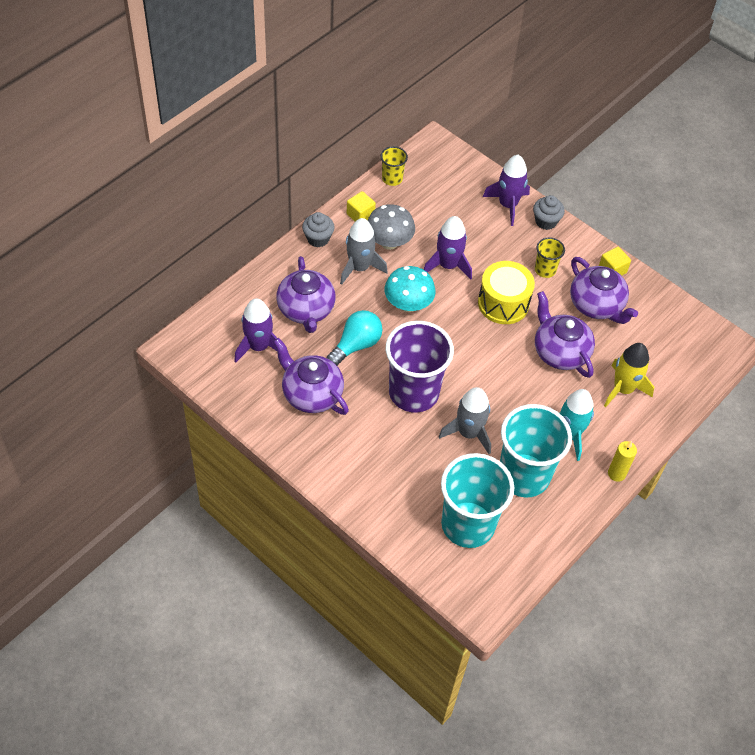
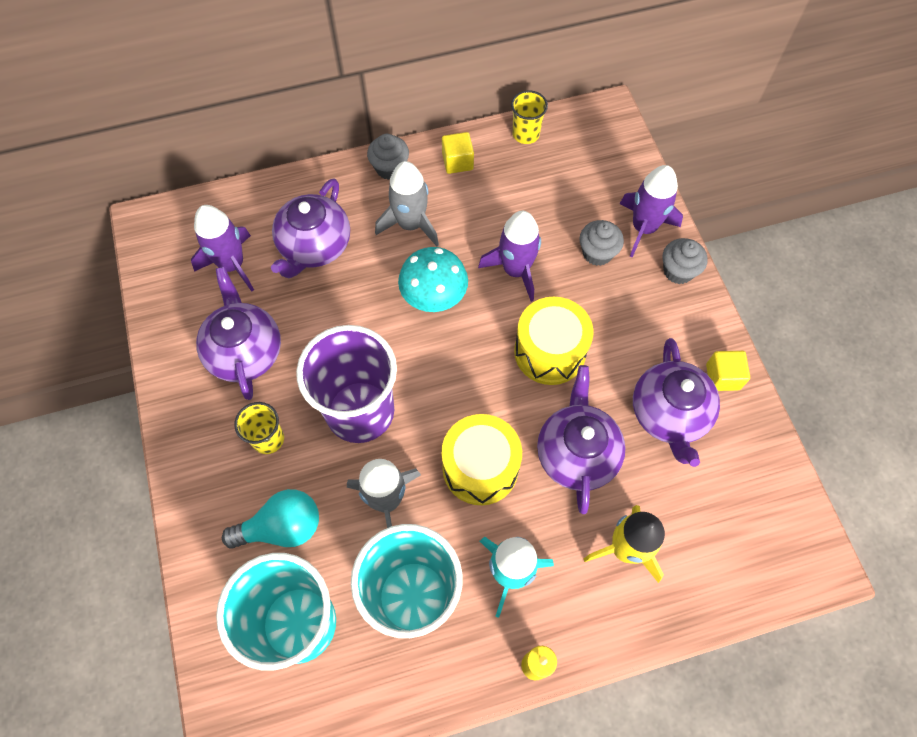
camera: 35 degrees right, 10 degrees up
(356, 345) = (338, 317): turquoise light bulb -> turquoise light bulb (282, 527)
(389, 242) = (467, 209): grey mushroom -> none
(490, 232) = (597, 253): none -> grey cupcake
(510, 387) = (480, 467): none -> yellow drum
(545, 270) = (633, 334): yellow cup -> yellow cup (268, 439)

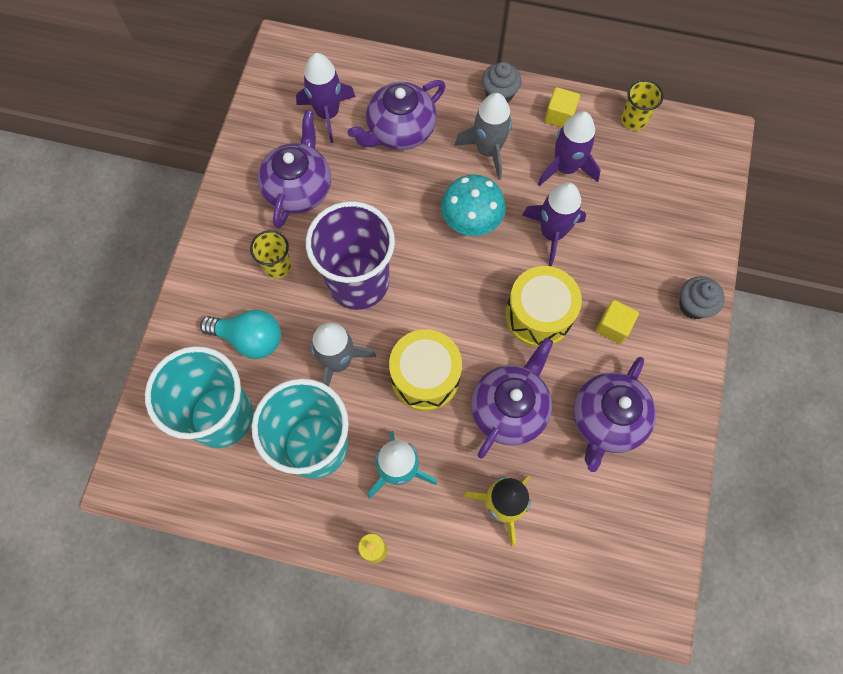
camera: 30 degrees right, 5 degrees up
(597, 253) = (631, 254): grey cupcake -> none
(644, 228) = (687, 253): purple rocket -> purple rocket (566, 168)
(722, 377) = (674, 415): yellow cube -> yellow cube (613, 326)

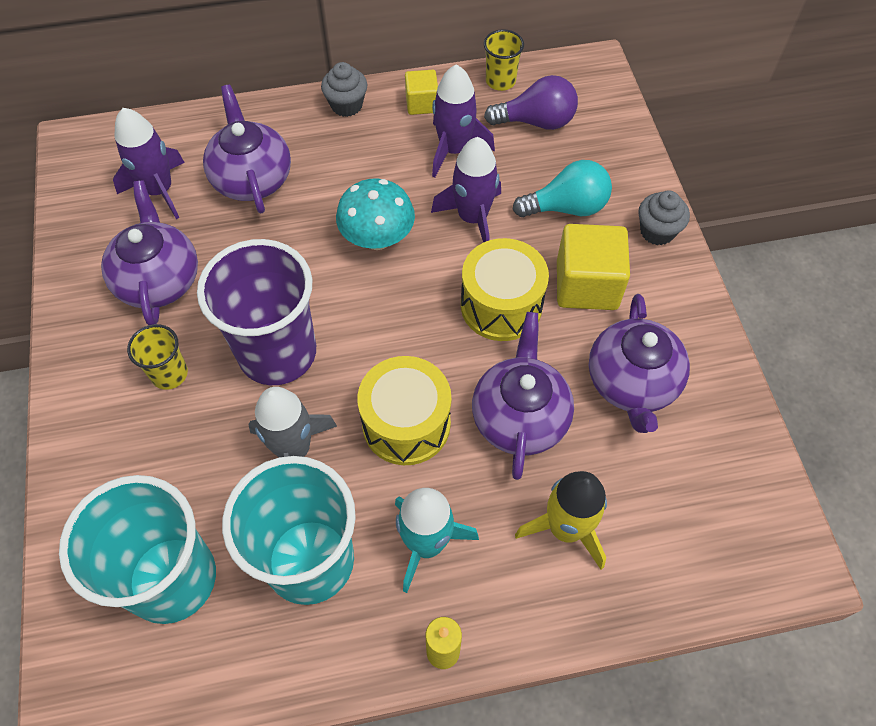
camera: 25 degrees left, 10 degrees down
(250, 339) = (170, 470): turquoise light bulb -> turquoise light bulb (566, 207)
(399, 131) = (252, 178): purple teapot -> purple teapot turned 135 degrees clockwise
(488, 150) = (361, 163): grey rocket -> none
(613, 326) = (587, 285): yellow cube -> yellow cube, size x1.76
(644, 169) = (536, 121): none -> purple light bulb

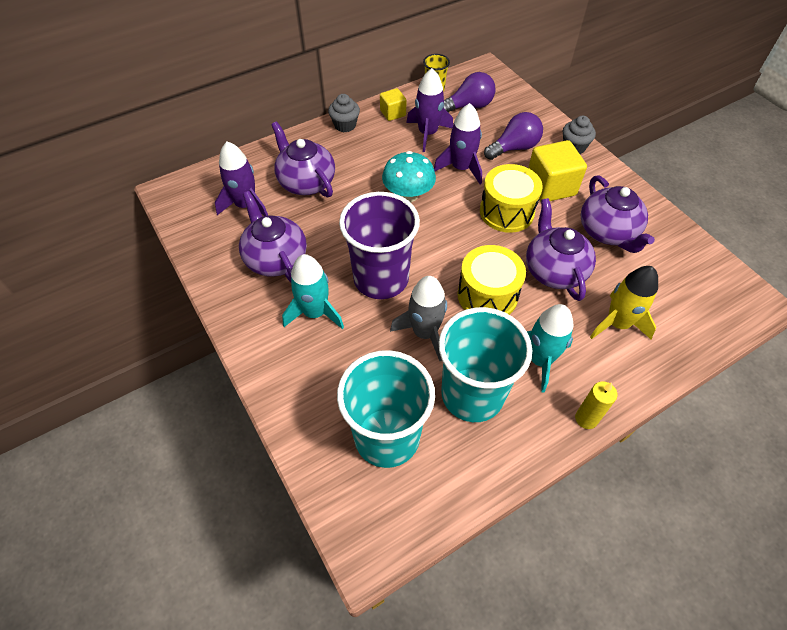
camera: 20 degrees left, 5 degrees down
(169, 374) = (315, 313): yellow cup -> turquoise rocket
(566, 207) = (514, 148): turquoise light bulb -> purple light bulb

